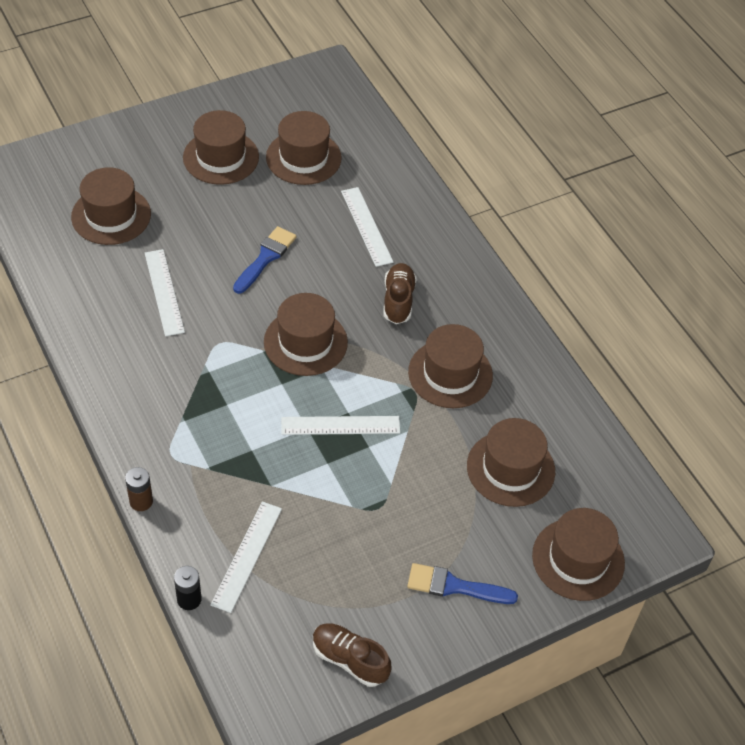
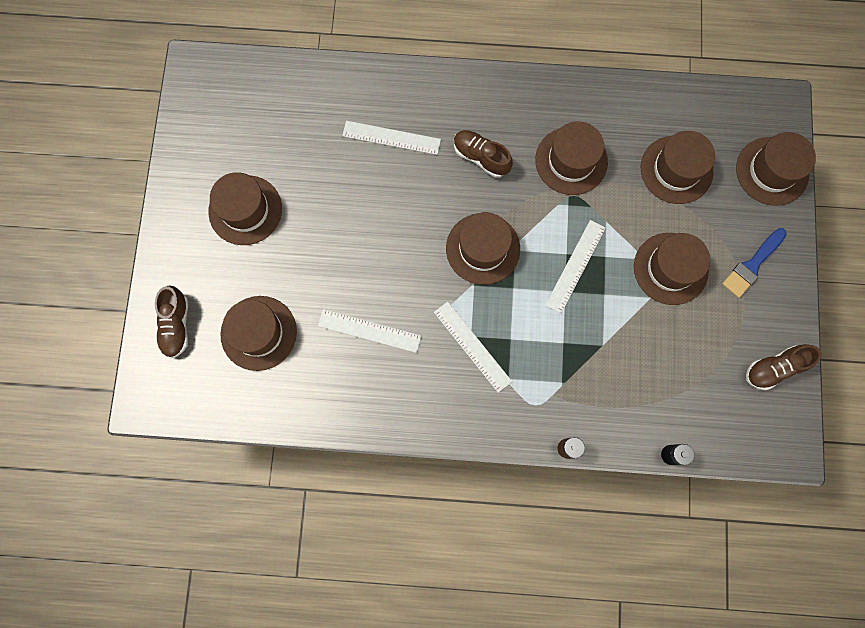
camera: 55 degrees left, 25 degrees up
(83, 159) = (176, 325): none -> brown shoe
(246, 556) = (654, 395): white ruler -> white ruler (472, 346)
(265, 258) = (379, 233): blue brush -> none
(303, 158) = (286, 144): brown hat -> brown hat (670, 268)

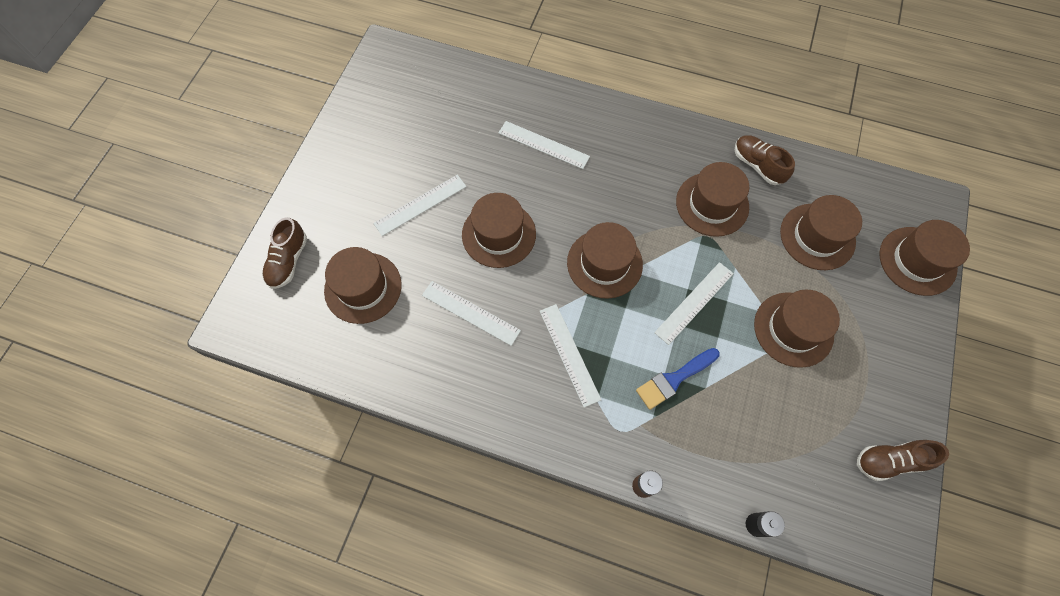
camera: 15 degrees right, 10 degrees down
(245, 210) = (388, 175): brown hat -> brown hat (499, 234)
(287, 233) = (420, 205): none -> white ruler
(481, 157) = (624, 181): brown shoe -> brown shoe (757, 165)
(752, 265) = (881, 347): blue brush -> blue brush (674, 379)

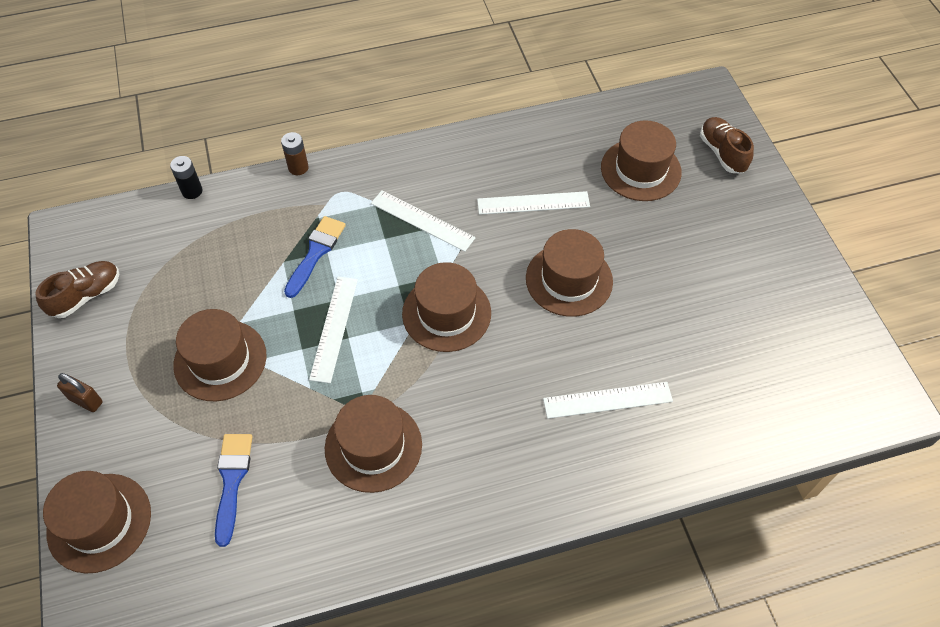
camera: 145 degrees right, 10 degrees down
(420, 205) = (666, 262): white ruler -> none
(757, 165) = (345, 534): brown shoe -> none
(817, 236) = (232, 481): brown hat -> blue brush
(909, 358) = (86, 400): none -> brown padlock

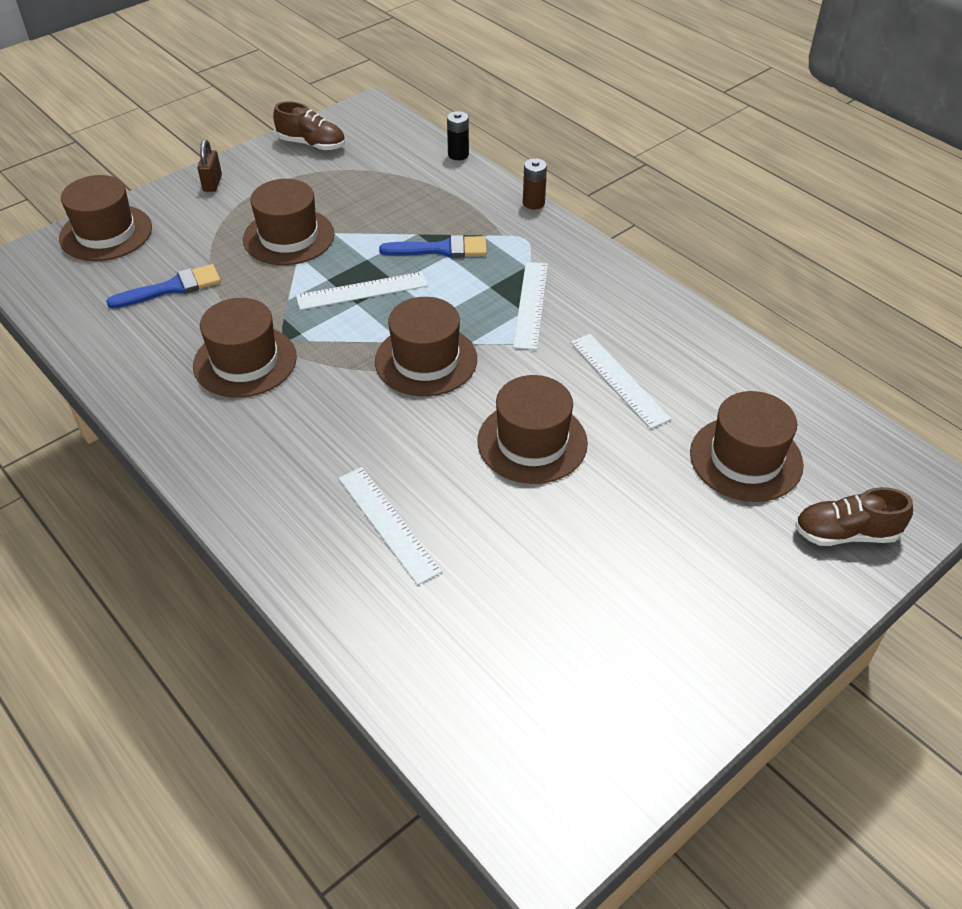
camera: 65 degrees right, 10 degrees down
(722, 153) = (845, 534): brown shoe -> brown shoe turned 135 degrees counterclockwise

